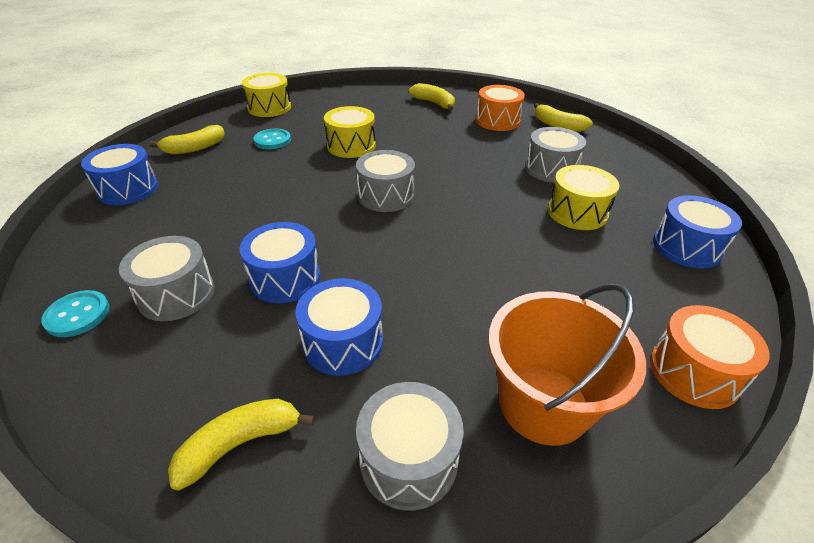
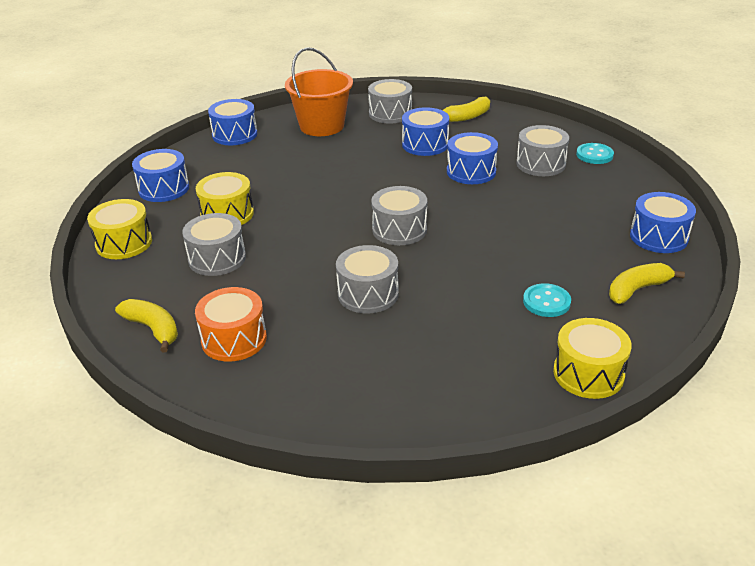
camera: 175 degrees left, 5 degrees down
(351, 146) = (442, 292): yellow drum -> yellow drum (124, 243)
(410, 145) = (368, 294): none -> grey drum
(434, 103) = (316, 384): yellow banana -> none
(694, 372) = (235, 134): orange drum -> blue drum

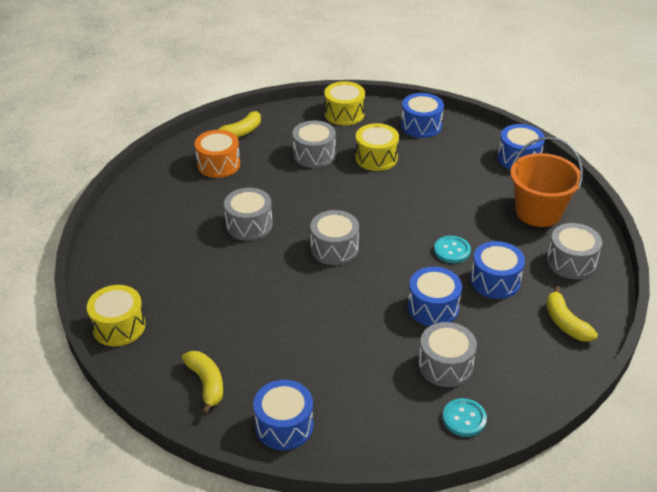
camera: 95 degrees right, 5 degrees up
(546, 302) = (208, 321): turquoise button -> turquoise button (452, 250)

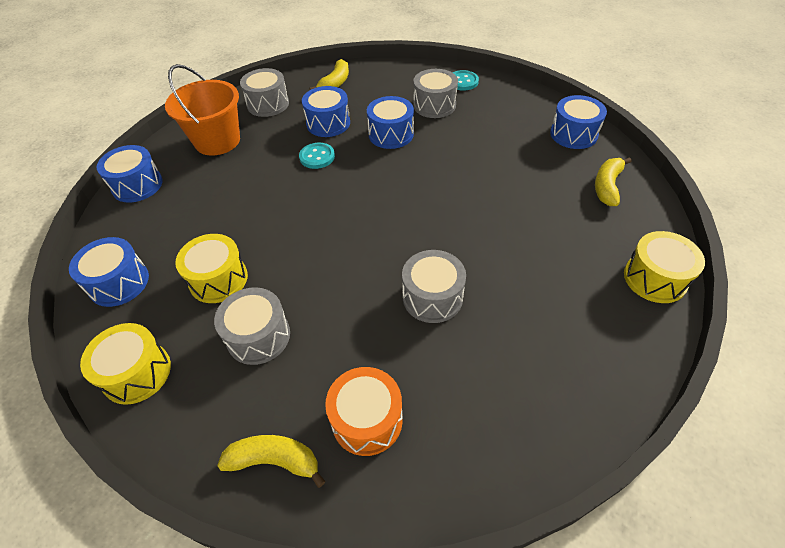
camera: 130 degrees left, 10 degrees up
(334, 248) = (392, 217): grey drum -> none

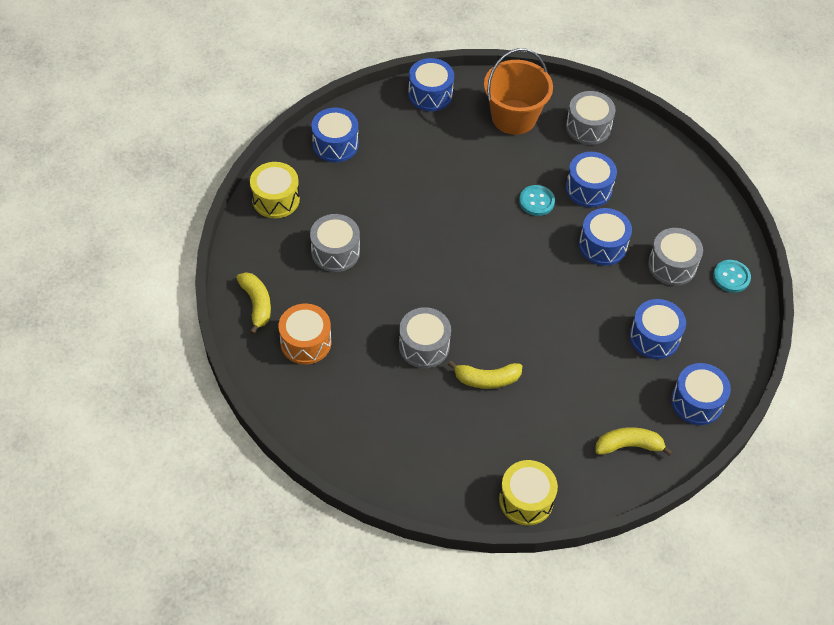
camera: 60 degrees right, 5 degrees up
(218, 279) = (369, 202): yellow drum -> none
(335, 83) = (656, 166): yellow banana -> yellow banana (487, 379)
(499, 136) = (654, 337): none -> blue drum

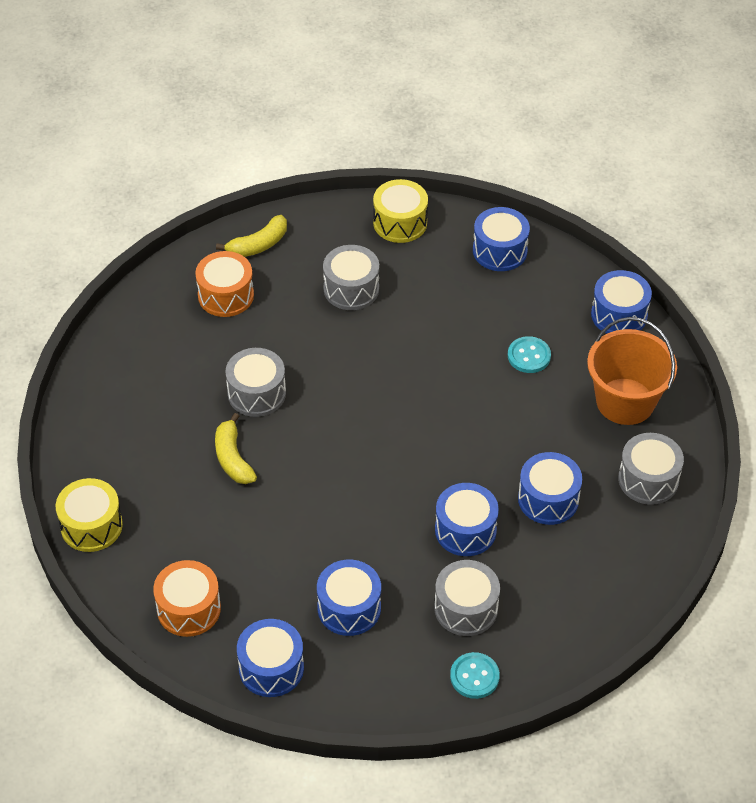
camera: 75 degrees right, 5 degrees down
(536, 201) = (503, 451): turquoise button -> turquoise button (529, 356)
(628, 445) = (189, 609): yellow banana -> orange drum

